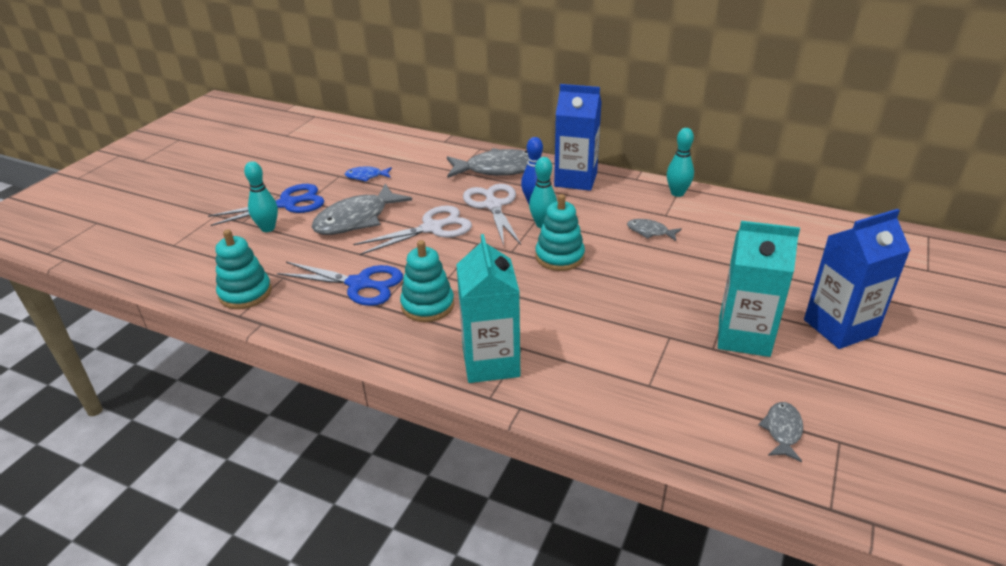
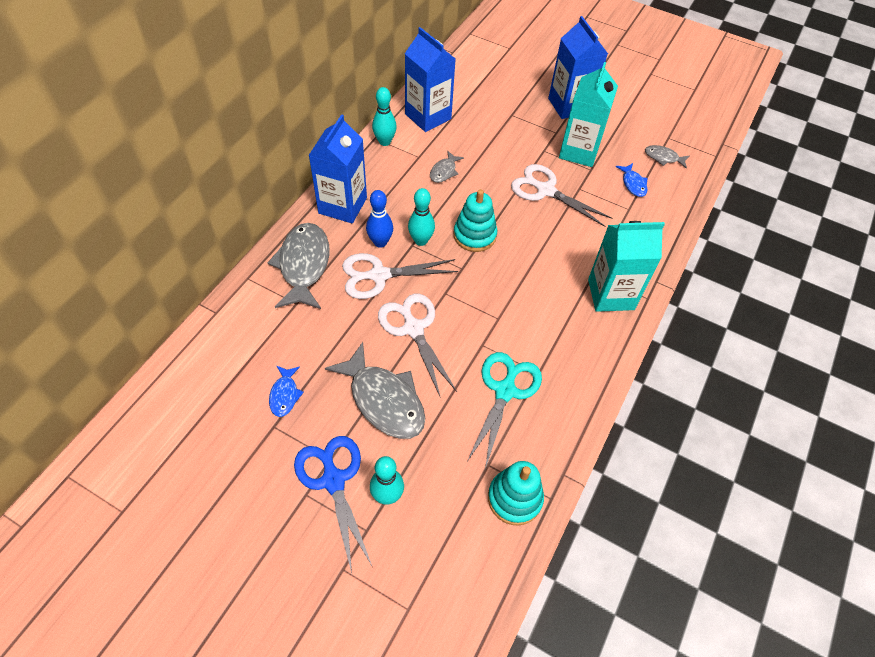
camera: 90 degrees left, 20 degrees up
(360, 284) = (505, 390): blue scissors -> turquoise scissors
(427, 305) = (539, 335): turquoise stacking toy -> none
(652, 307) = (545, 190): none -> white scissors
(703, 391) = (633, 184): none -> blue fish
(736, 216) = (428, 116): none -> blue carton

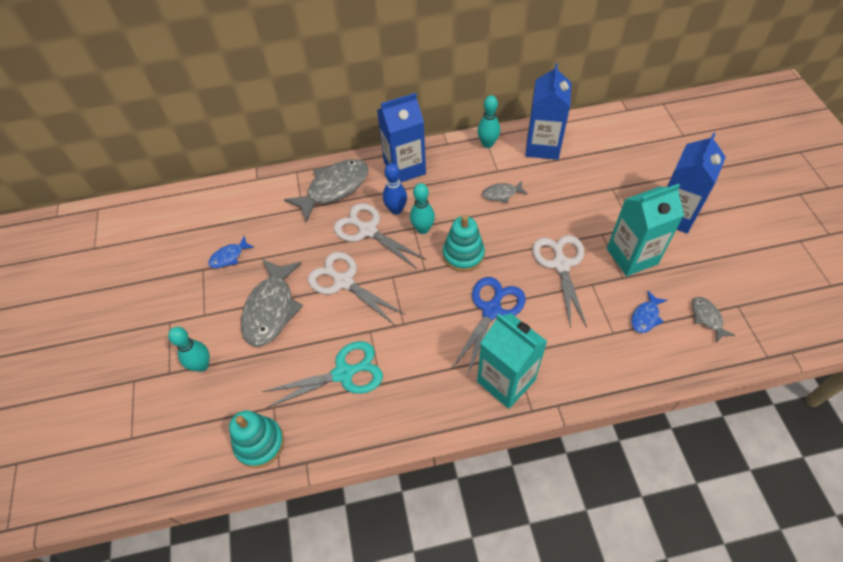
camera: 55 degrees right, 0 degrees up
(333, 480) = (190, 328): blue scissors -> blue scissors (492, 310)
(413, 328) = (343, 281): white scissors -> white scissors turned 75 degrees counterclockwise

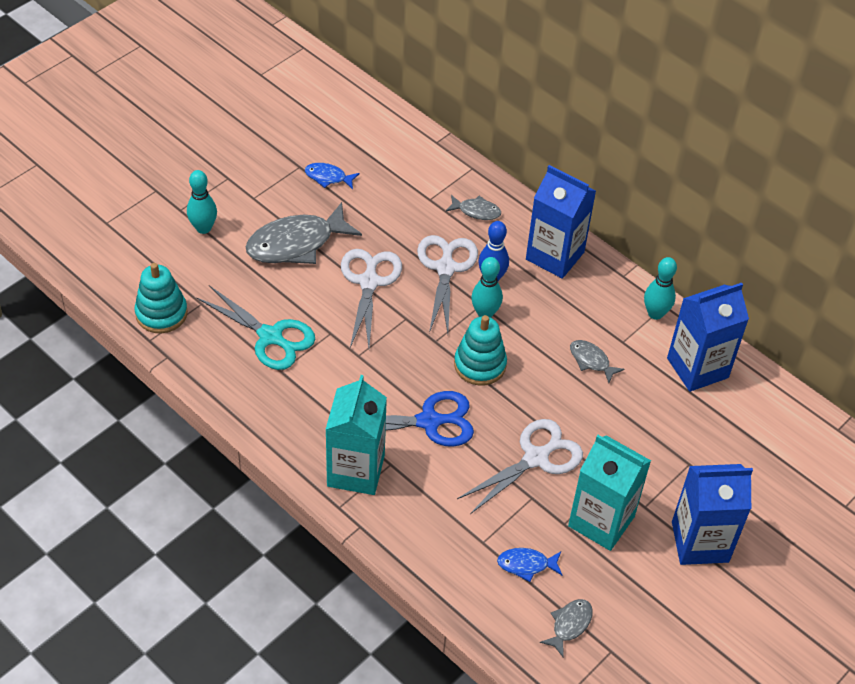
camera: 50 degrees right, 5 degrees down
(334, 188) = (476, 211): grey fish -> grey fish, size x0.49

